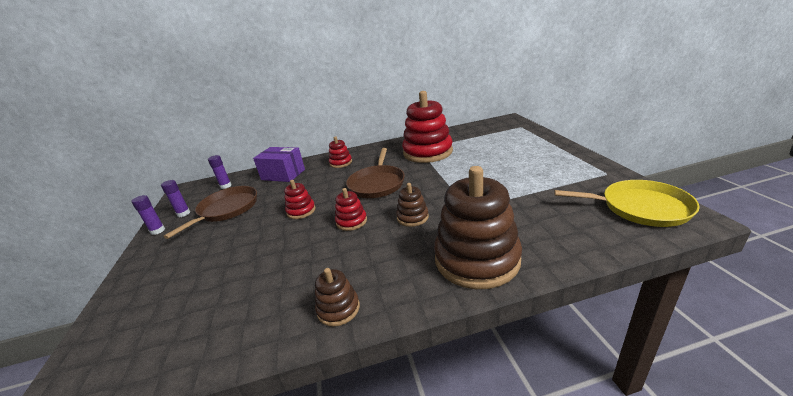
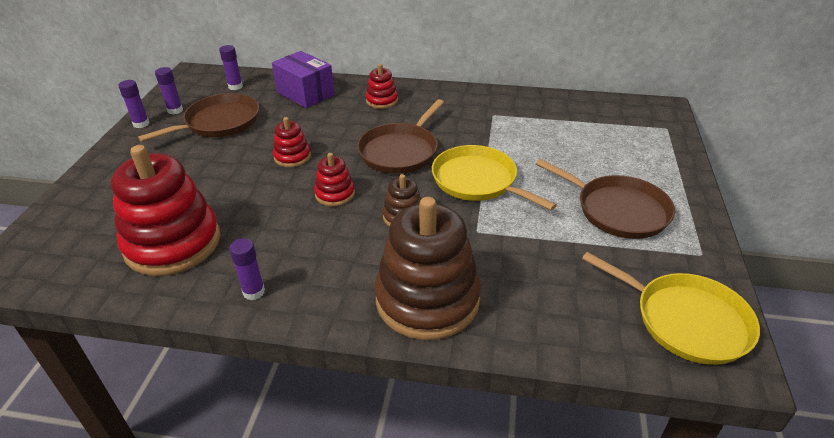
camera: 20 degrees right, 10 degrees up
(338, 309) = (254, 292): brown stacking toy -> purple glue stick
(427, 152) = (500, 125): red stacking toy -> red stacking toy (173, 243)
(442, 182) = (478, 181): none -> yellow pan
(539, 169) = (617, 210): none -> brown pan

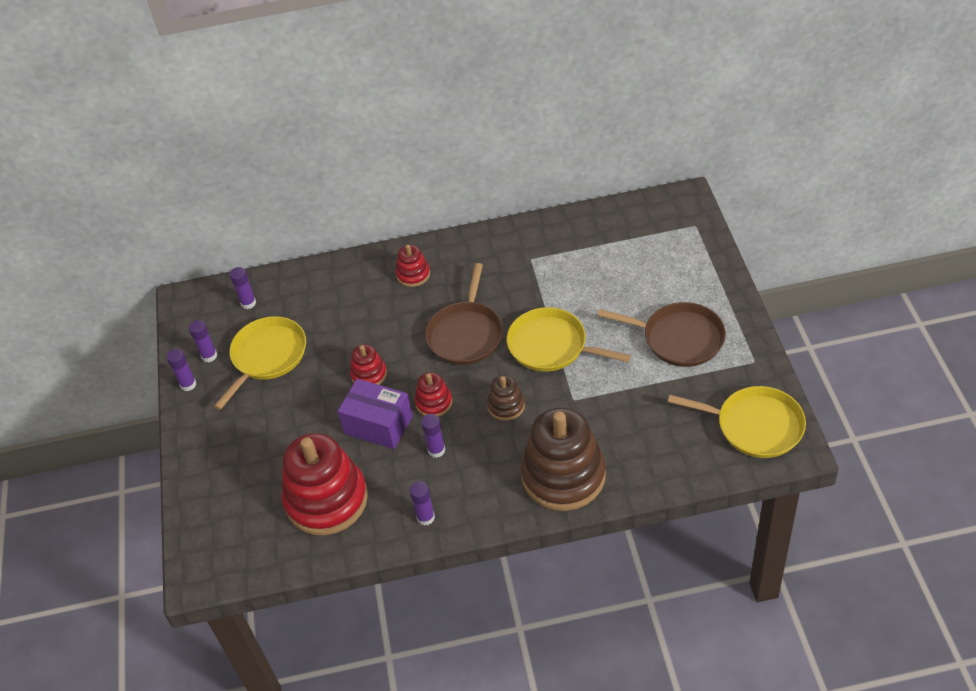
camera: 15 degrees left, 10 degrees up
(219, 122) = (267, 356): brown pan -> yellow pan
(305, 93) = (329, 289): purple box -> purple box (378, 425)
(309, 234) = (436, 450): none -> purple glue stick

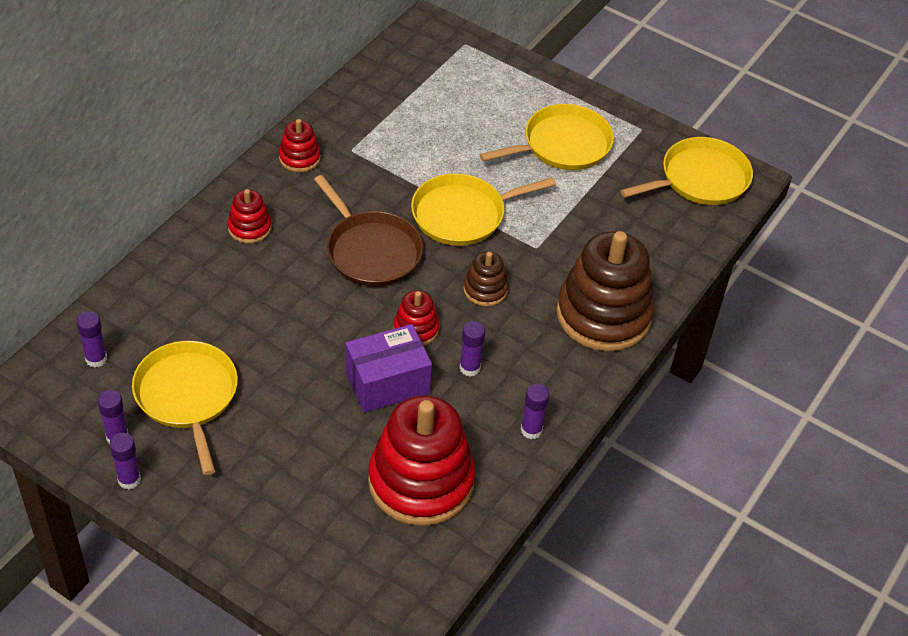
camera: 55 degrees left, 0 degrees up
(369, 374) = (320, 345): red stacking toy -> red stacking toy (299, 158)
(679, 338) = (562, 145): brown pan -> yellow pan

